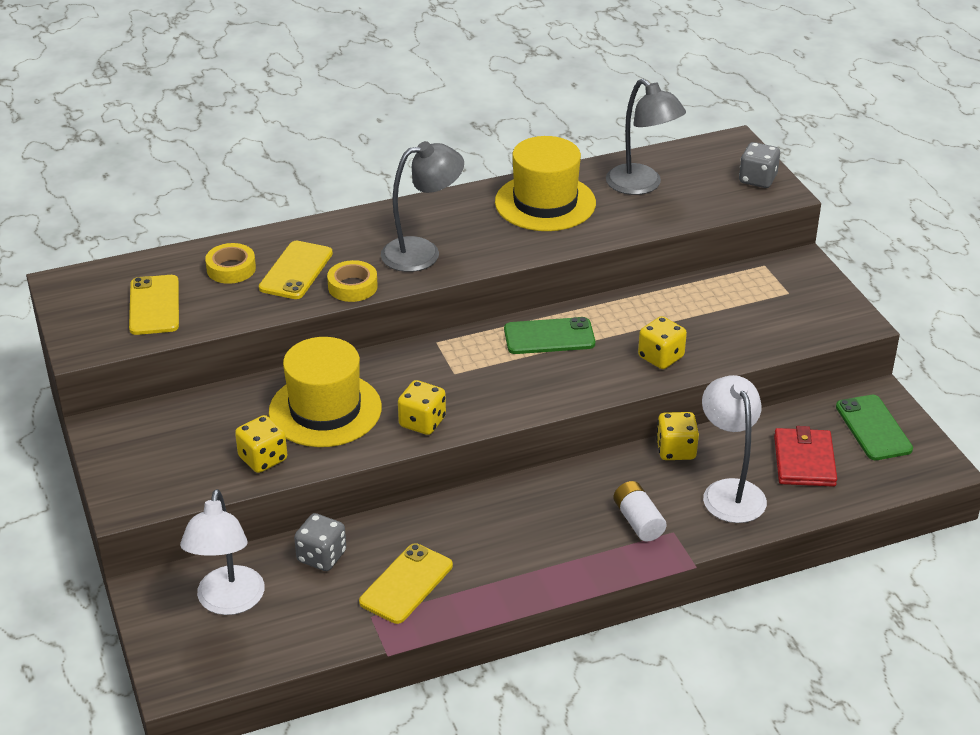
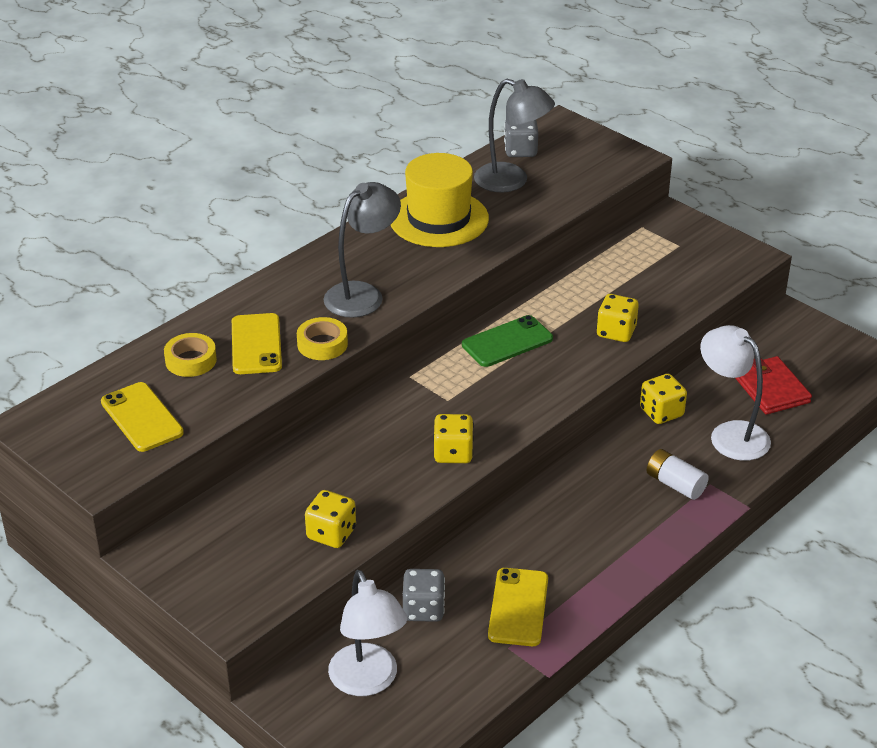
camera: 25 degrees left, 0 degrees up
(325, 410) = (355, 470): yellow hat -> none
(757, 179) = (605, 150): grey dice -> grey dice (520, 151)
(873, 428) = (804, 344): green phone -> none

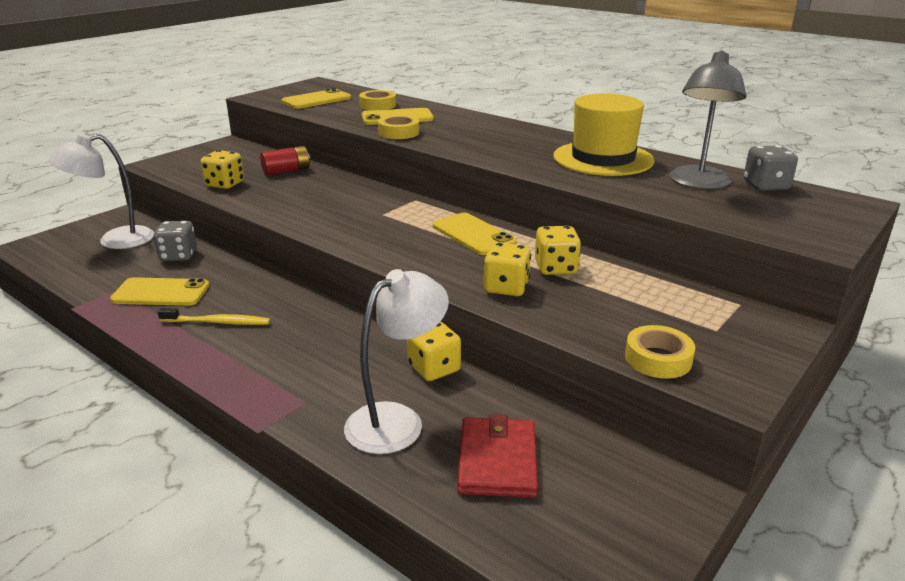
camera: 85 degrees right, 10 degrees down
(293, 482) = (286, 171): none -> red battery
(362, 294) = (470, 140): grey lamp -> none
(453, 453) = (308, 218): yellow dice -> yellow dice (555, 268)
(507, 342) = (473, 234): green phone -> yellow phone
(583, 552) = (218, 322): none -> yellow toothbrush
(675, 484) = (307, 377): white battery -> none
(719, 277) = (658, 359): none -> yellow tape
(771, 389) = (497, 461): red wallet -> red wallet turned 60 degrees counterclockwise

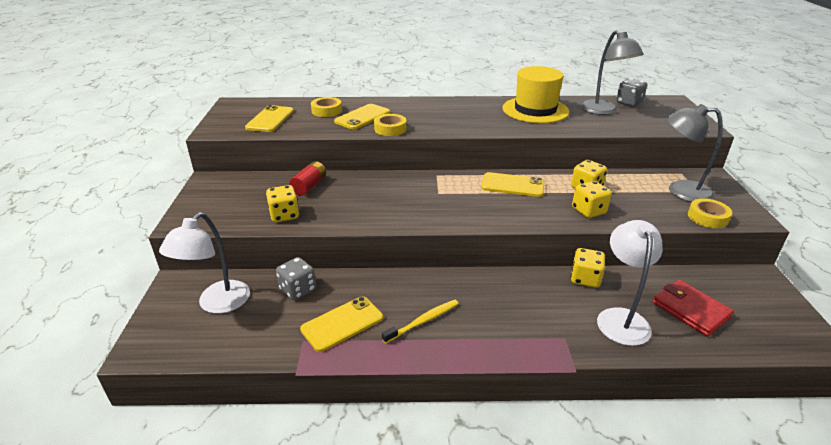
camera: 40 degrees left, 5 degrees up
(687, 319) = (680, 190): none -> grey lamp

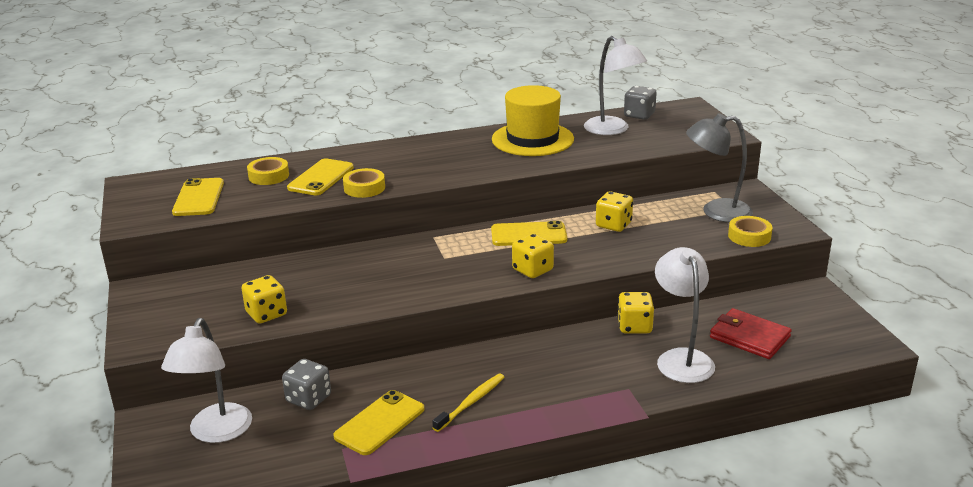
camera: 15 degrees left, 5 degrees down
(309, 186) = (279, 275): red battery -> none
(588, 211) = (623, 250): yellow dice -> yellow dice (532, 270)
(603, 111) = (612, 130): grey lamp -> white lamp

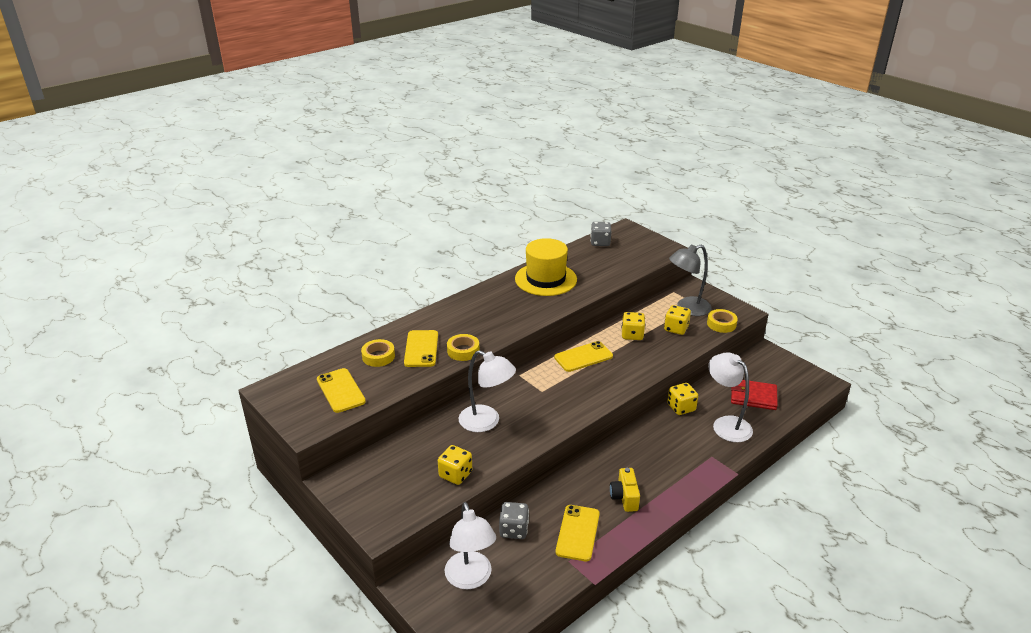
camera: 25 degrees left, 5 degrees up
(471, 402) = (624, 497): yellow toothbrush -> yellow camera
(532, 270) = (609, 386): yellow dice -> yellow dice (676, 329)
(612, 130) = (593, 259): white lamp -> white lamp (486, 422)

